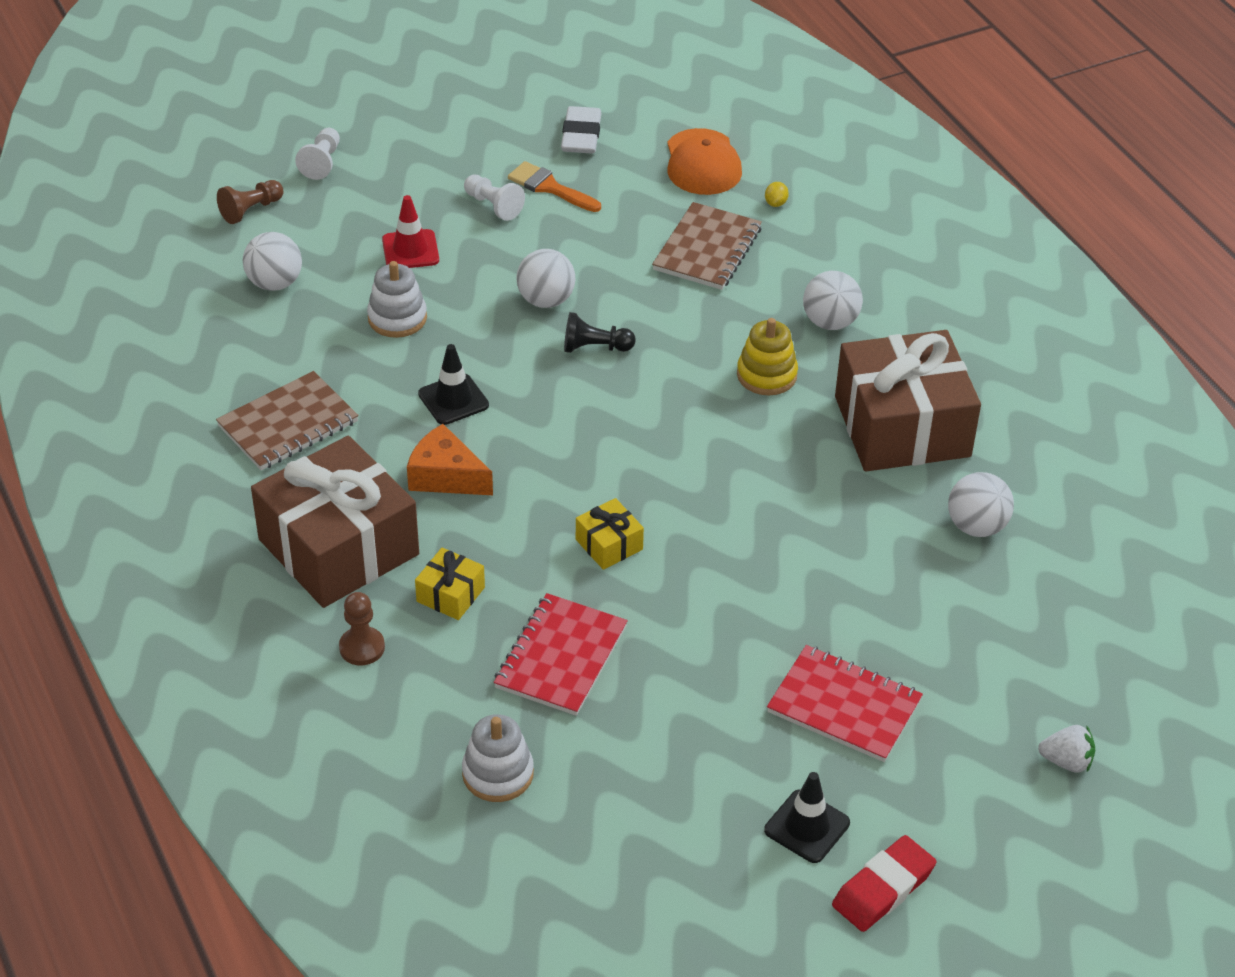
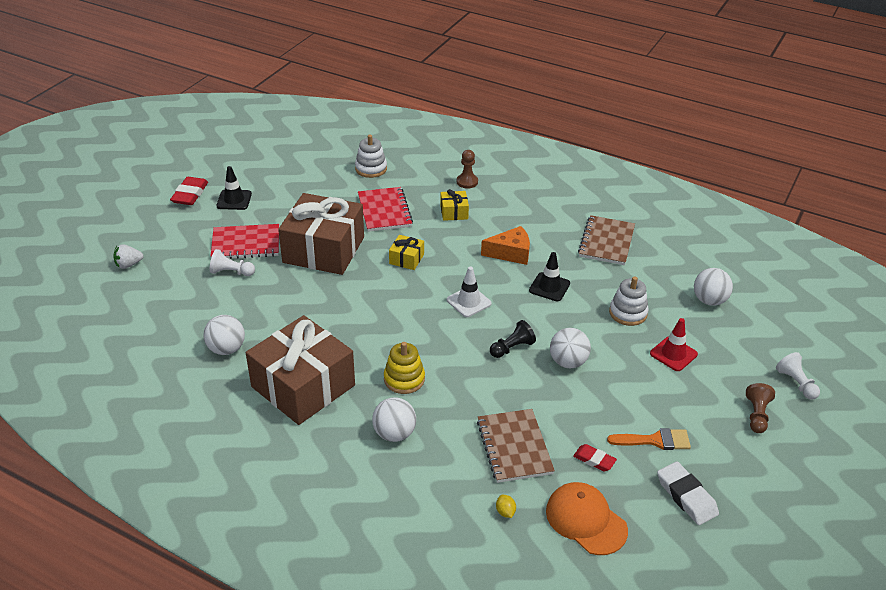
camera: 145 degrees right, 5 degrees down
(251, 210) = (782, 333): brown pawn -> brown pawn (757, 415)
(338, 547) = (520, 208): brown gift -> brown gift (323, 250)
(493, 206) = (669, 408): white pawn -> white pawn (231, 272)
(586, 433) = (468, 302): none -> white traffic cone
(635, 201) = (594, 460): none -> red eraser

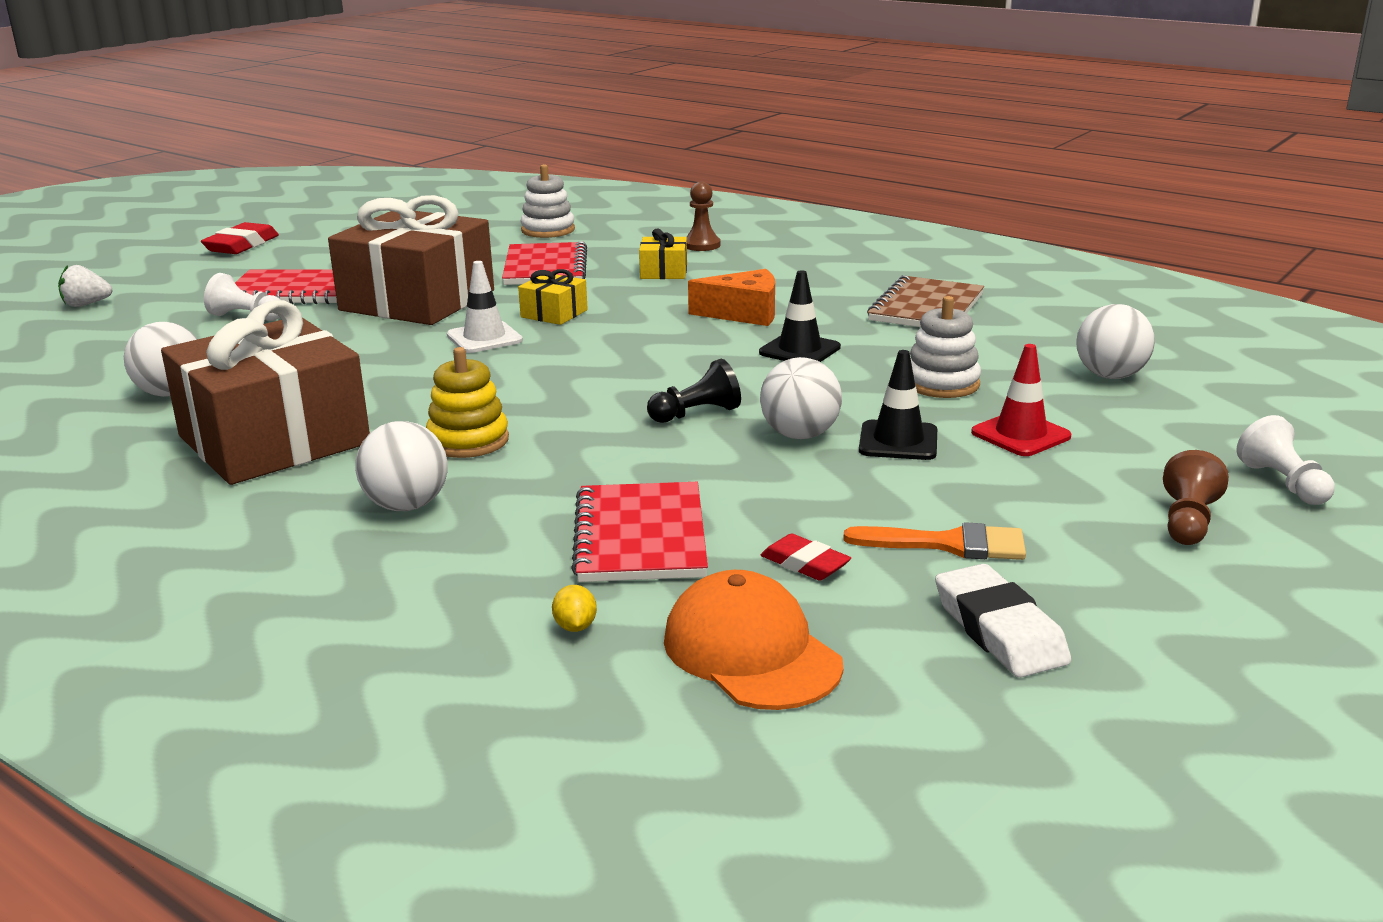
camera: 10 degrees right, 15 degrees down
(234, 200) = (306, 252): black traffic cone -> black traffic cone (898, 441)
(468, 302) = (640, 360): white traffic cone -> white traffic cone (484, 338)
(514, 447) = (640, 536): brown notebook -> red notebook

